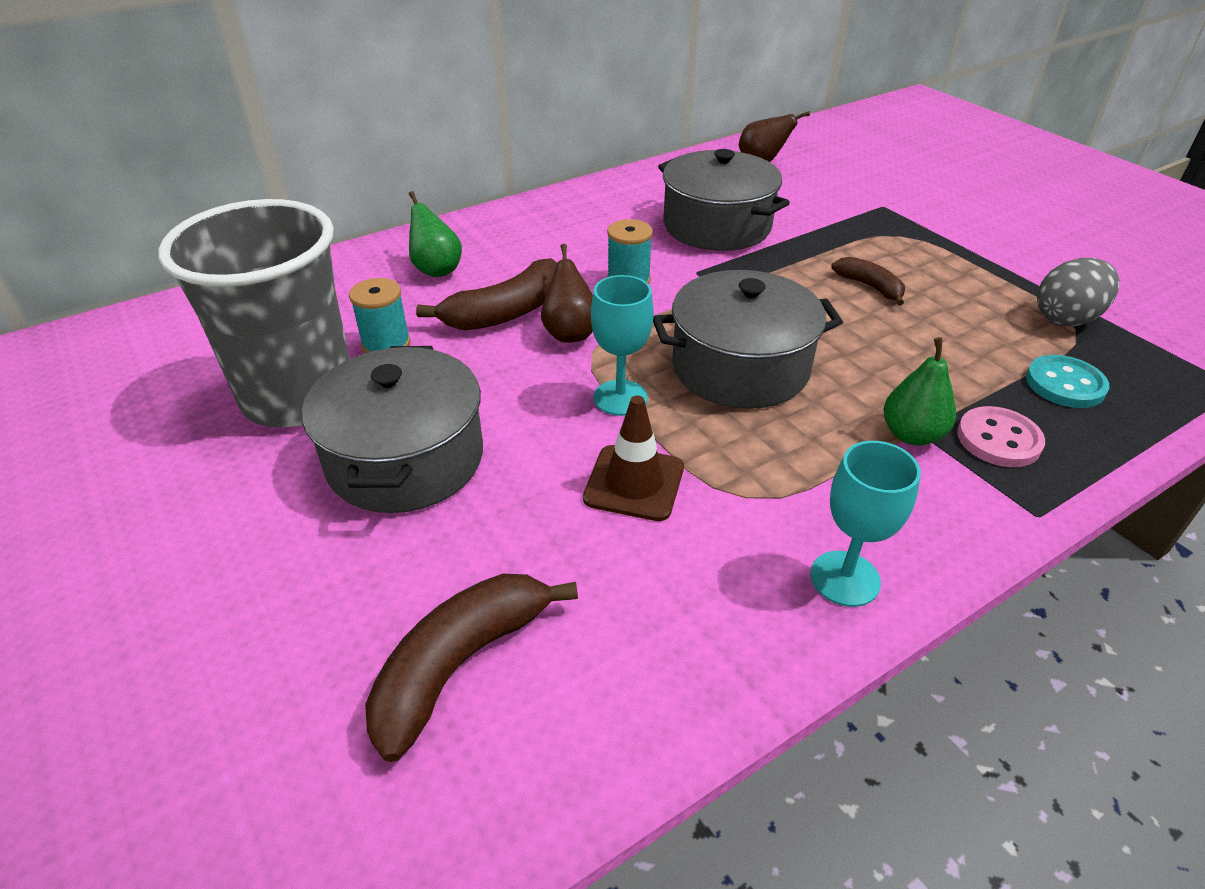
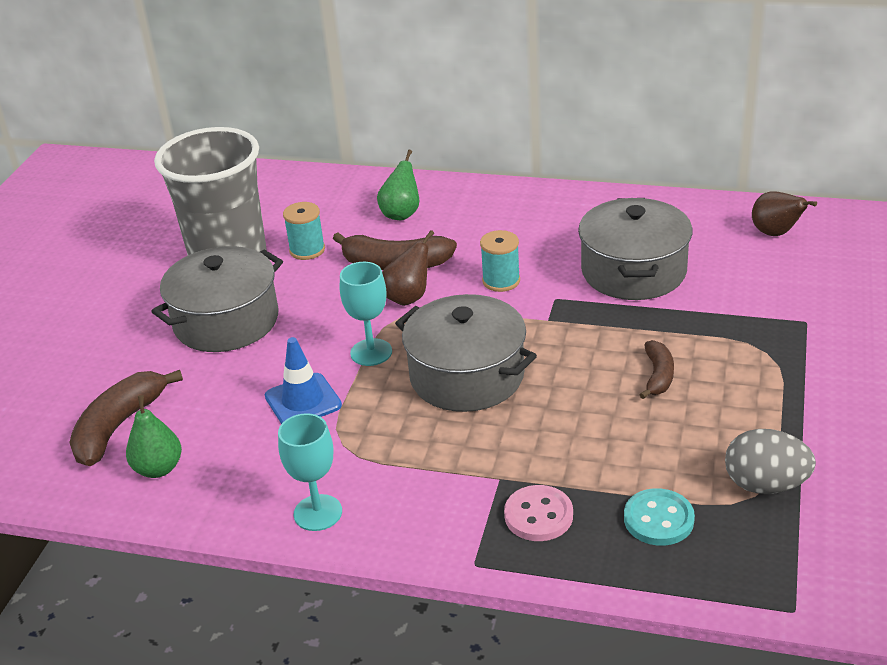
camera: 50 degrees right, 5 degrees down
(459, 664) = (118, 426): brown banana -> brown banana turned 60 degrees counterclockwise
(634, 483) = (303, 401): brown traffic cone -> blue traffic cone
(911, 435) = (491, 477): green pear -> green pear (158, 469)

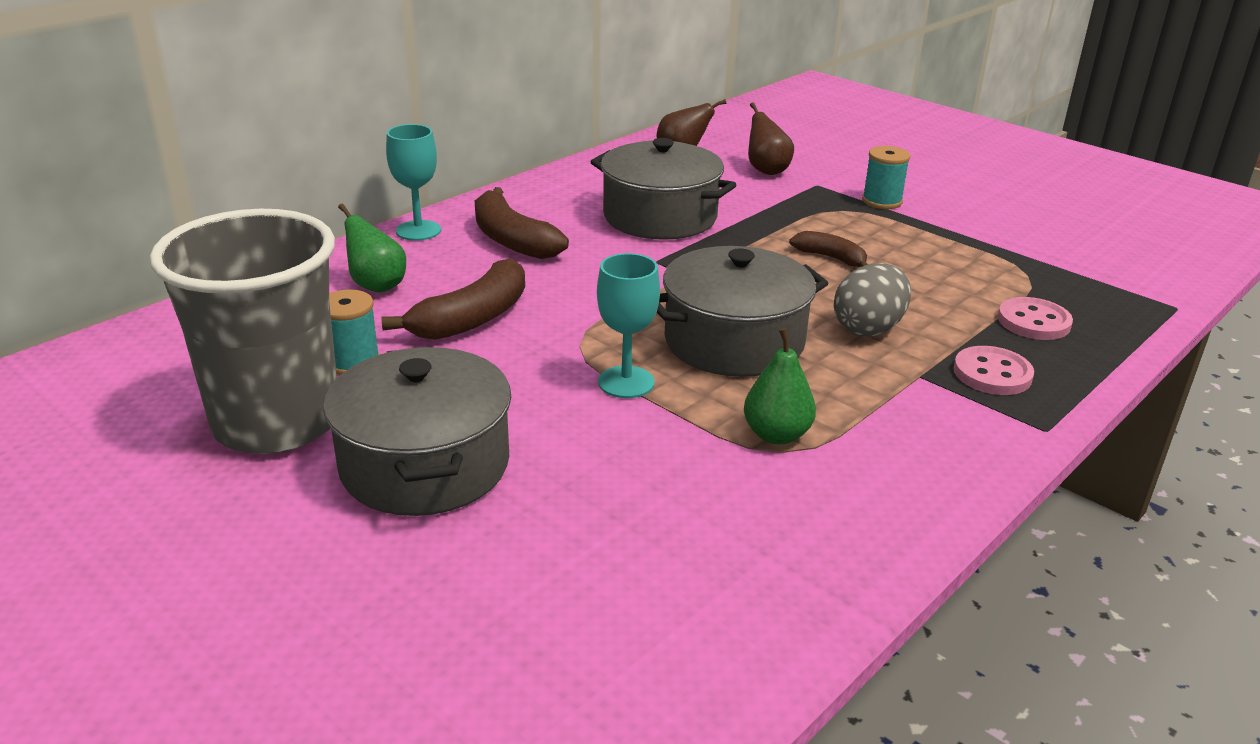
camera: 65 degrees left, 5 degrees down
(118, 426) = (564, 632): brown banana -> brown banana (512, 240)
(158, 469) = (704, 616): green pear -> green pear (776, 435)
(303, 401) = (671, 454): blue traffic cone -> none
(318, 513) = (898, 504): turquoise goblet -> turquoise goblet (418, 230)
(408, 297) = (549, 330): brown pear -> brown pear (766, 170)
(501, 281) = (589, 275): turquoise spool -> turquoise spool (882, 201)
(658, 519) = (1033, 322): turquoise button -> pink button
(765, 485) = (1016, 267): grey egg -> grey egg (868, 328)

